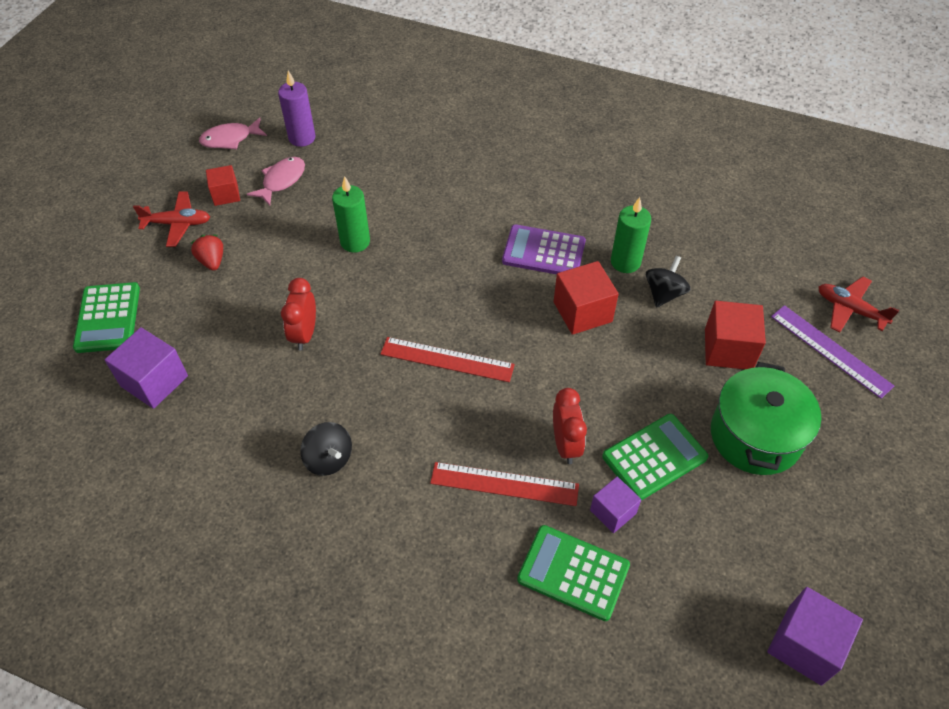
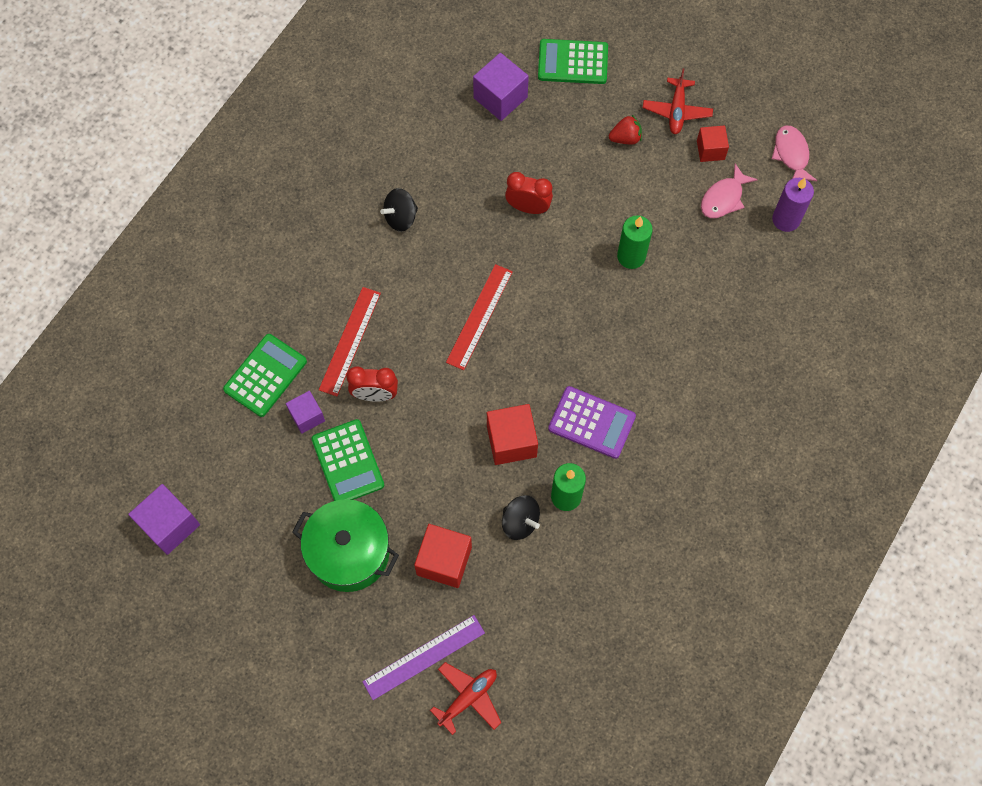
camera: 100 degrees right, 15 degrees up
(281, 181) = (723, 198): pink fish -> pink fish turned 90 degrees clockwise
(543, 252) = (592, 422): purple calculator -> purple calculator turned 90 degrees clockwise

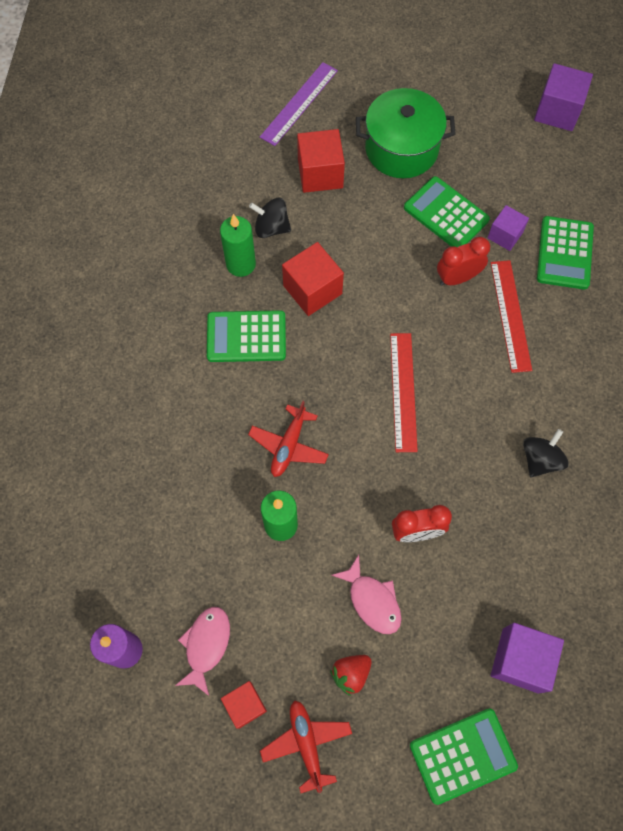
camera: 155 degrees right, 0 degrees up
(468, 698) = (250, 91): red plane -> red plane (289, 445)
(592, 422) = (246, 337): purple calculator -> green calculator
(791, 155) = (145, 745): pink fish -> pink fish (372, 600)

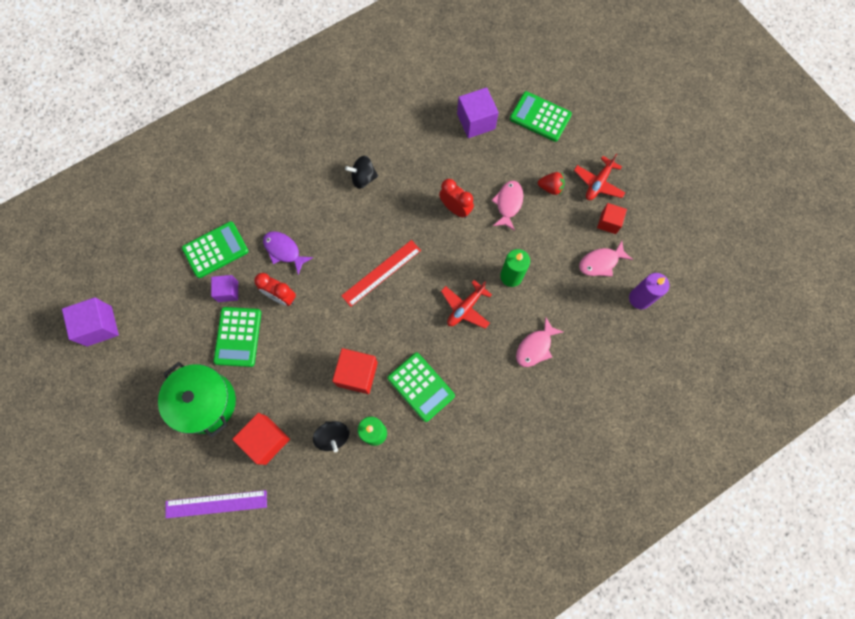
camera: 130 degrees left, 5 degrees up
(181, 481) = (535, 347): none -> pink fish
(289, 445) = (465, 307): red plane -> red plane turned 150 degrees clockwise
(510, 315) = (284, 251): red ruler -> purple fish

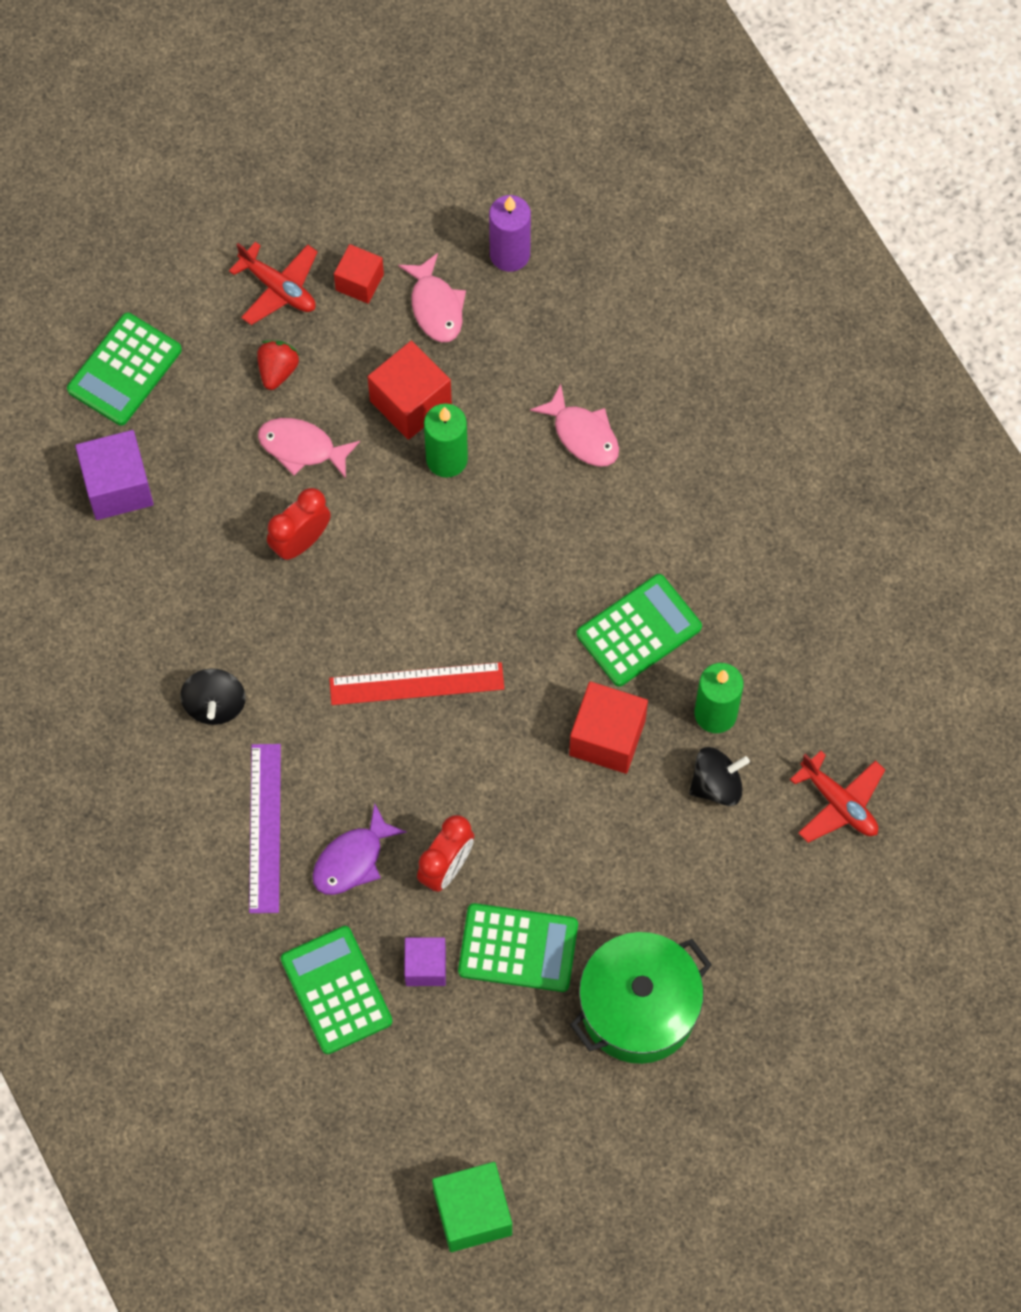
camera: 85 degrees left, 5 degrees down
(99, 326) = (472, 1213): purple cube -> green cube
(216, 504) = (821, 988): purple ruler -> purple ruler (265, 828)
(266, 440) = (715, 900): red cube -> red cube (410, 402)
(381, 273) = (416, 684): red ruler -> red ruler turned 60 degrees counterclockwise
(465, 307) = (499, 543): red plane -> red plane (839, 803)

